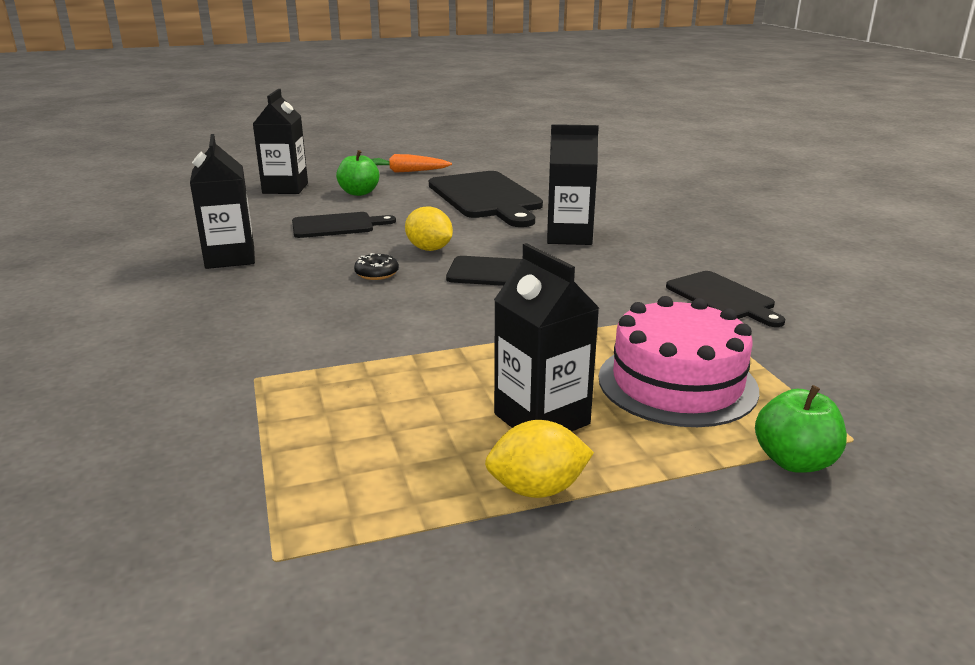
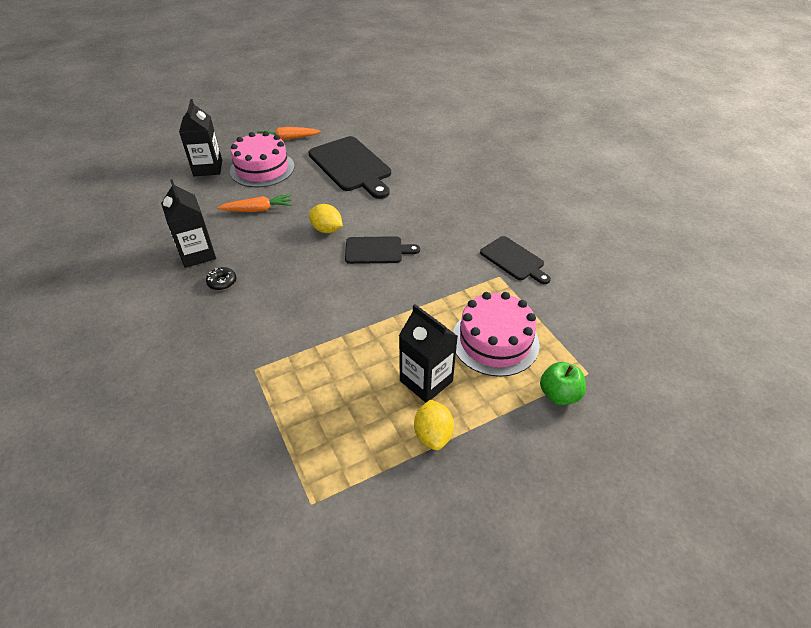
camera: 10 degrees left, 20 degrees up
(337, 225) = (258, 210): black cutting board -> orange carrot
(359, 193) = (262, 169): green apple -> pink cake
(377, 273) = (299, 260): black donut -> black donut (222, 282)
(537, 489) = (433, 434): yellow lemon -> yellow lemon turned 75 degrees counterclockwise
(569, 237) = (414, 206): black carton -> none

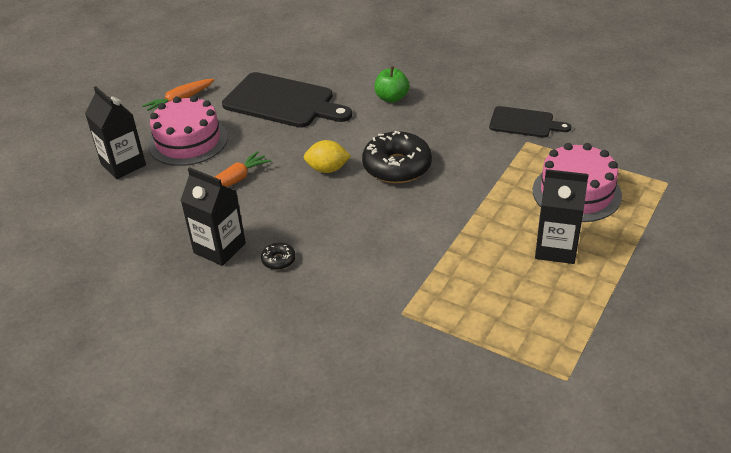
camera: 30 degrees left, 5 degrees down
(377, 250) = (397, 166): black cutting board -> black donut
(433, 434) = (603, 283): yellow lemon -> none
(559, 394) = (662, 208): green apple -> green apple (391, 98)

